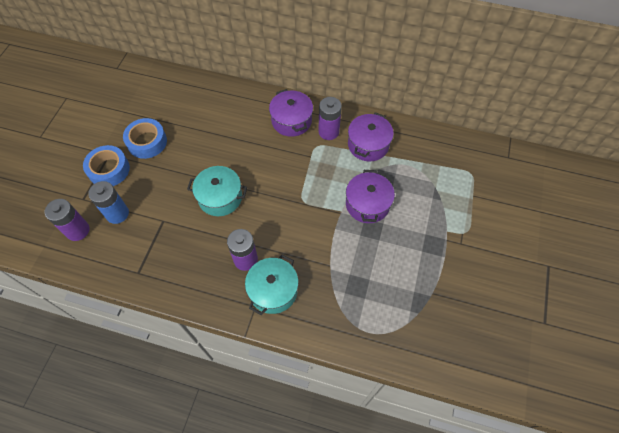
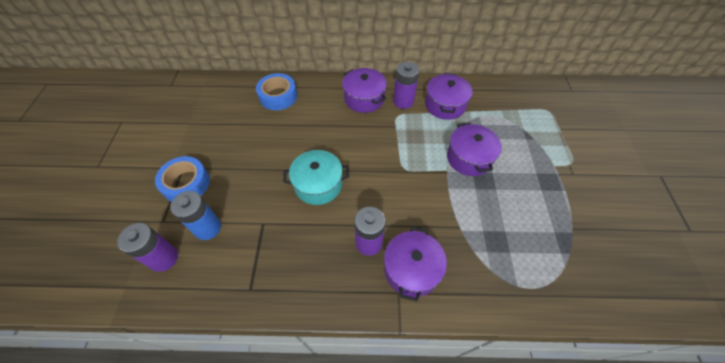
camera: 15 degrees left, 5 degrees down
(147, 142) = (222, 147): blue tape -> blue tape (278, 96)
(273, 290) = (411, 269): turquoise pot -> purple pot

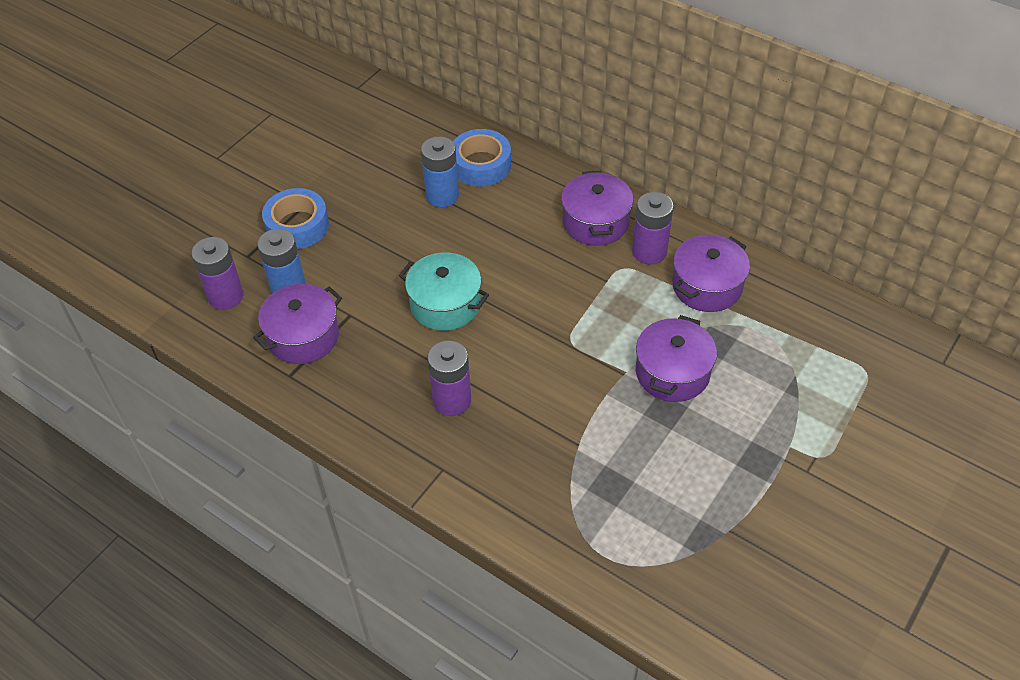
camera: 35 degrees right, 5 degrees down
(268, 123) = (442, 196): none -> blue battery
(411, 269) = (477, 455): purple pot -> purple pot (303, 336)

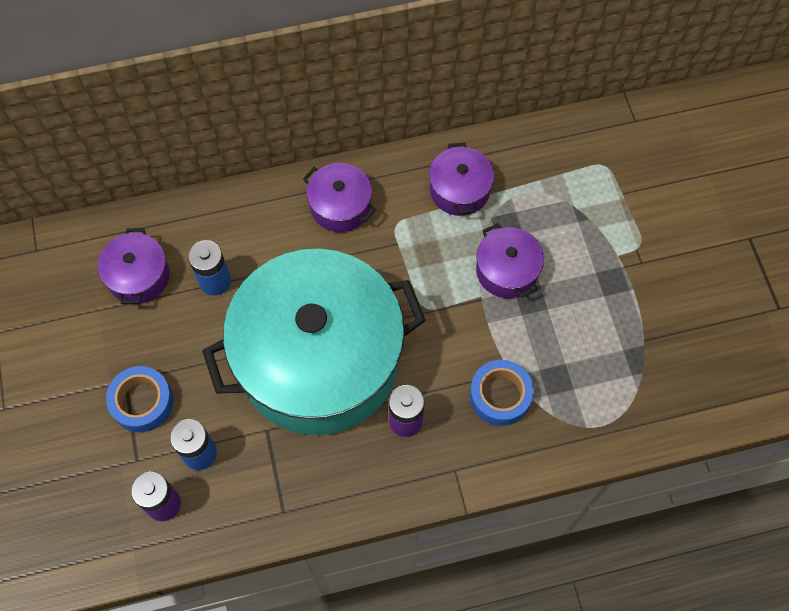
camera: 50 degrees left, 15 degrees up
(303, 336) = (256, 476): purple pot -> purple pot (138, 276)
(445, 304) = (319, 360): turquoise pot -> turquoise pot, size x2.48
(481, 165) = (211, 232): blue tape -> blue tape (500, 396)
(649, 252) = (398, 197): purple battery -> none

